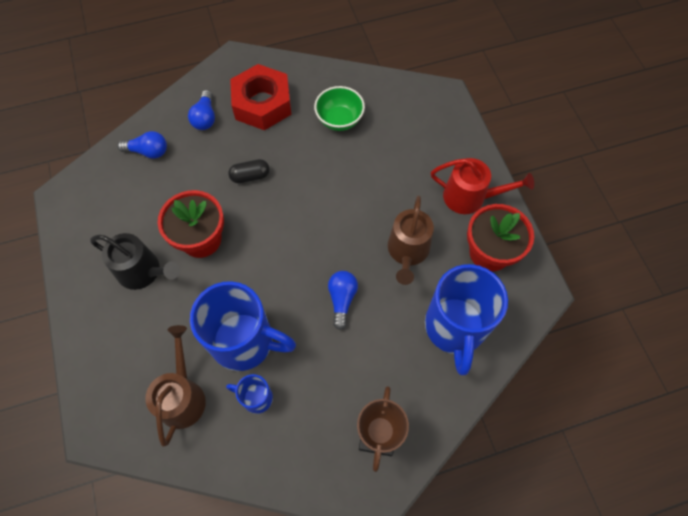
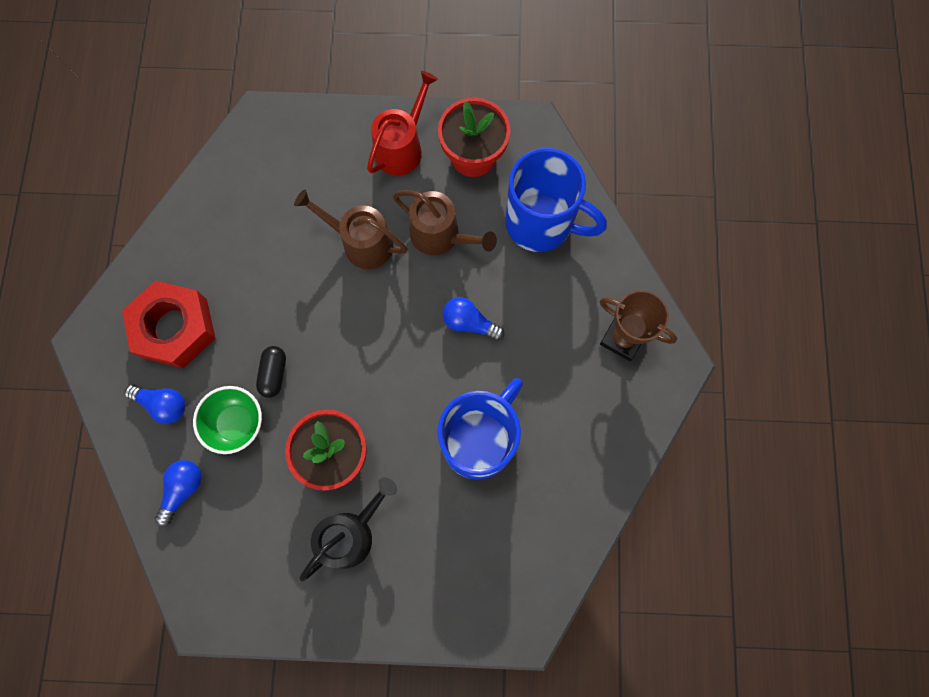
camera: 70 degrees left, 10 degrees up
(182, 396) = (517, 524): brown watering can -> brown watering can (362, 243)
(256, 397) = (544, 446): blue mug -> none
(339, 120) = (240, 246): green bowl -> green bowl (236, 423)

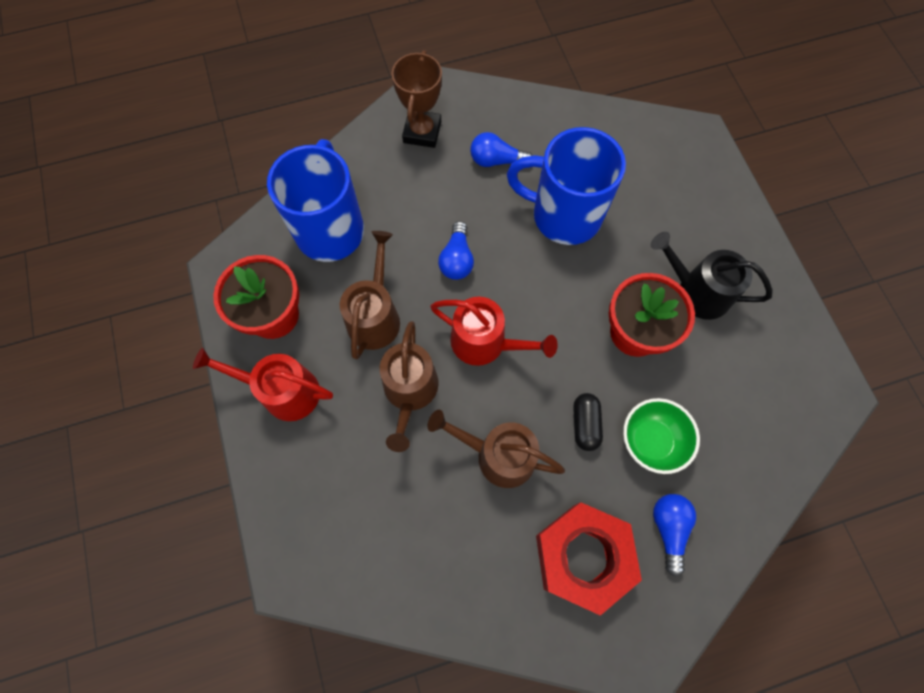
camera: 110 degrees left, 5 degrees down
(183, 489) = (739, 466): blue light bulb -> blue light bulb (496, 160)
(274, 374) = (585, 424): black capsule -> black capsule turned 75 degrees counterclockwise
(279, 294) = (498, 455): none -> brown watering can
(380, 318) = (485, 342): none -> red watering can

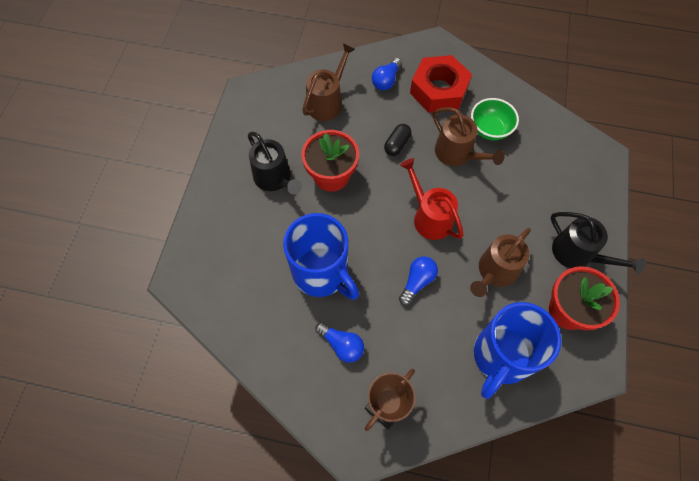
camera: 150 degrees left, 5 degrees down
(284, 392) = (577, 254): red watering can -> black watering can
(410, 391) = (493, 213): brown watering can -> brown watering can (327, 102)
(651, 441) = (365, 119): green bowl -> green bowl (489, 129)

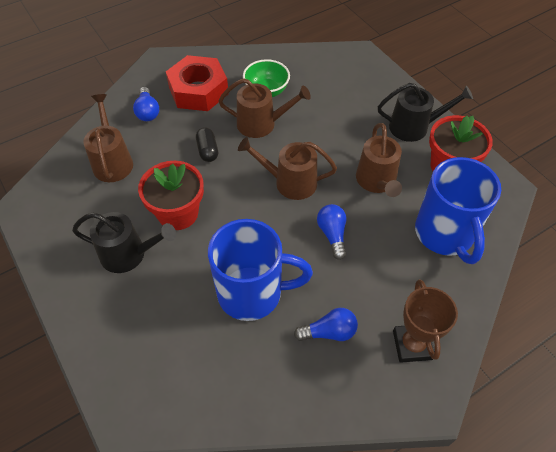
camera: 45 degrees left, 10 degrees down
(429, 217) = (290, 182): red watering can -> brown watering can

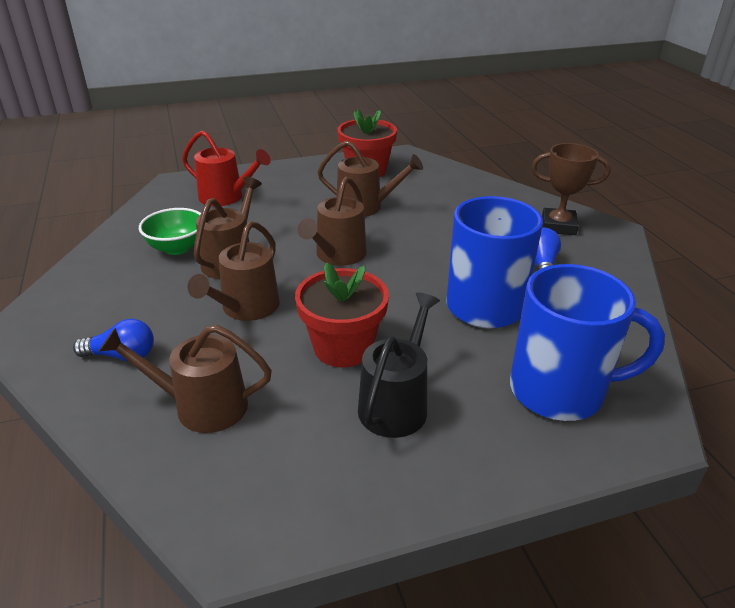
camera: 75 degrees left, 20 degrees down
(198, 90) = (123, 301): red nut -> none
(207, 150) = (246, 308): black capsule -> brown watering can
(332, 234) = (422, 242): blue light bulb -> none
(350, 90) = (226, 197): none -> red watering can
(414, 127) = (306, 176): black watering can -> none
(445, 234) = (444, 188): blue mug -> blue mug (560, 391)

